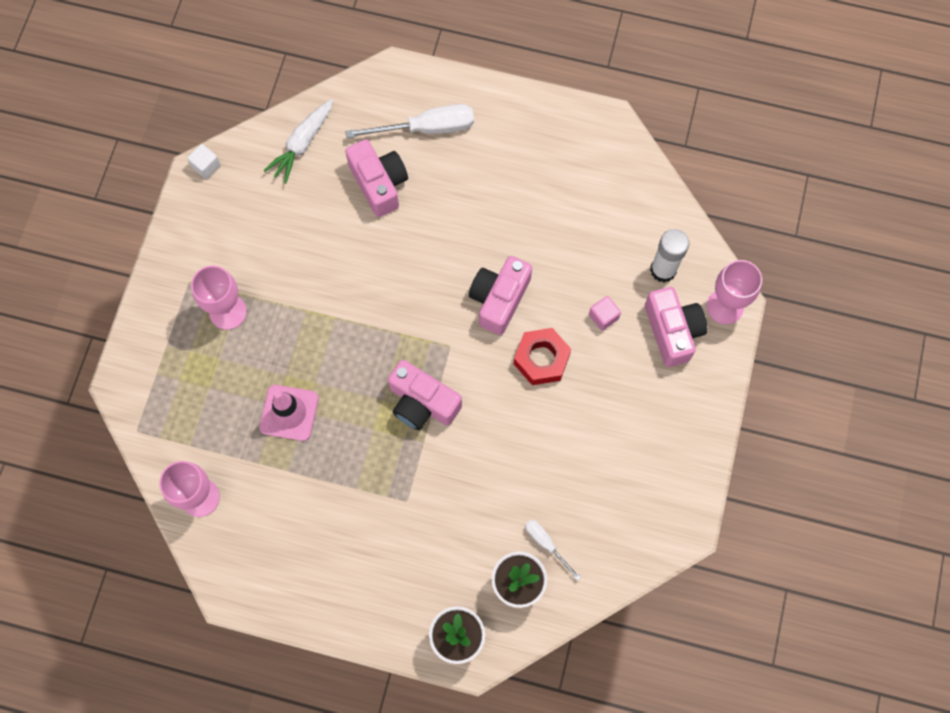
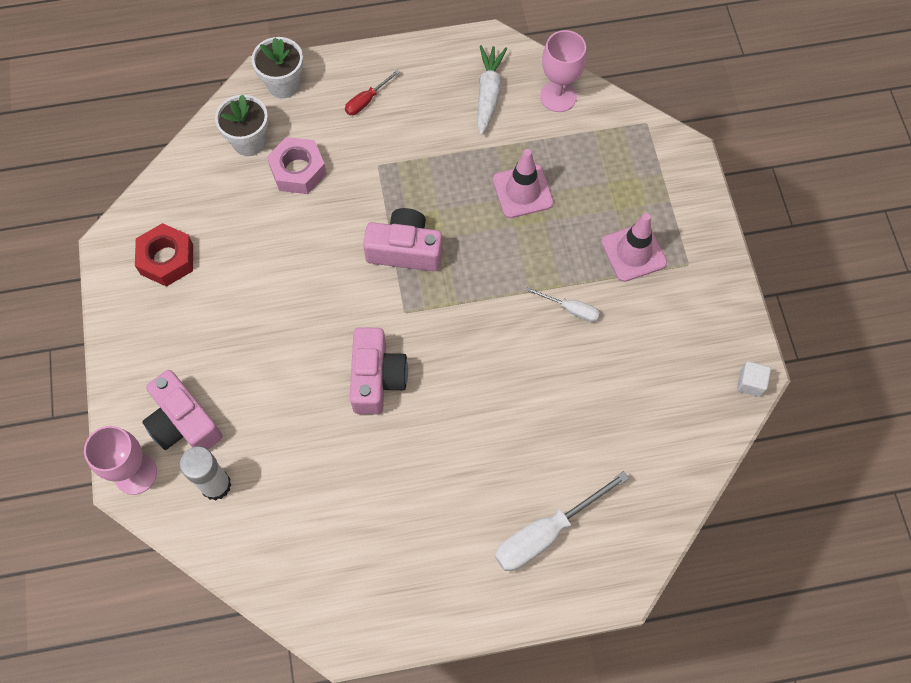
camera: 155 degrees right, 5 degrees down
(228, 312) = (633, 252): pink goblet -> pink traffic cone
(302, 144) = (668, 452): white carrot -> white carrot (488, 94)
(379, 183) = (562, 445): pink camera -> none
(384, 579) = (367, 100): none -> red screwdriver
(483, 529) = (298, 170): none -> pink nut
(541, 359) = (308, 338): red nut -> red nut (167, 259)
(546, 544) = (237, 182): white screwdriver -> white screwdriver (571, 309)
(603, 317) = (262, 407): pink cube -> none

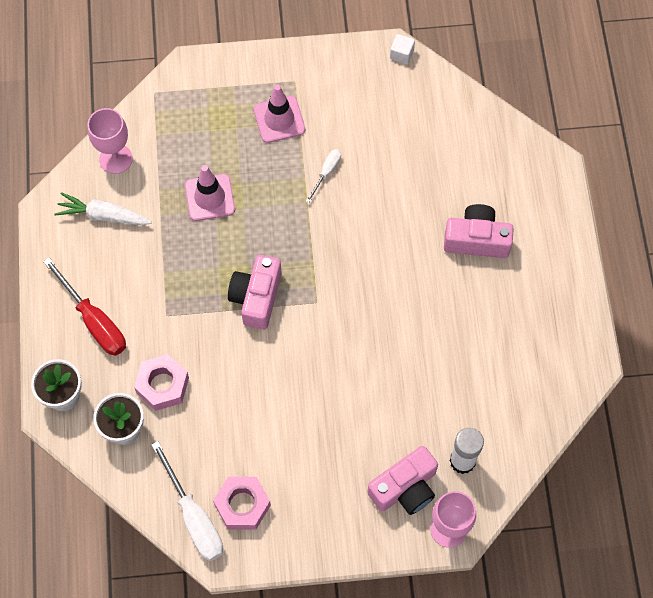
camera: 85 degrees left, 0 degrees up
(167, 259) = (242, 505): red nut -> pink nut
(367, 100) = (94, 321): red screwdriver -> red screwdriver, size x1.89
(376, 378) = (376, 328): pink camera -> pink camera (476, 240)
(545, 533) = (514, 212): white screwdriver -> white screwdriver (194, 517)

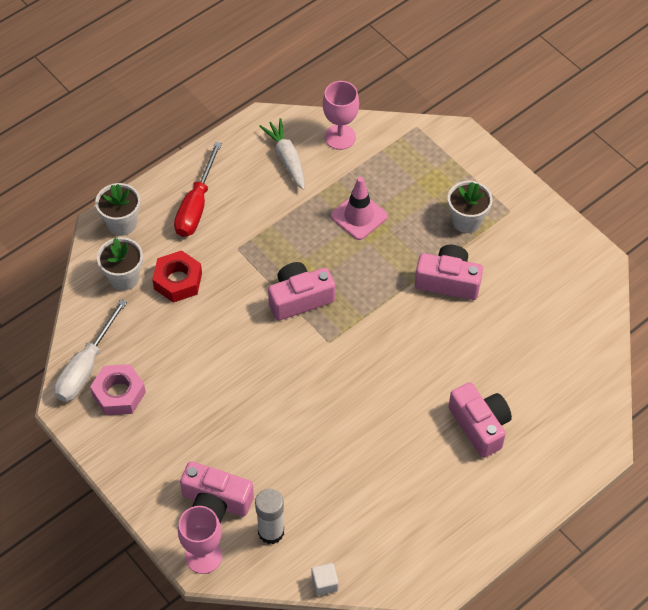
camera: 55 degrees right, 10 degrees down
(162, 385) = (178, 281): pink nut -> red nut
(279, 119) = (466, 221): pink traffic cone -> white flower pot
(326, 172) = (448, 281): white screwdriver -> pink camera
(401, 54) = (603, 270): white cube -> white cube (324, 583)

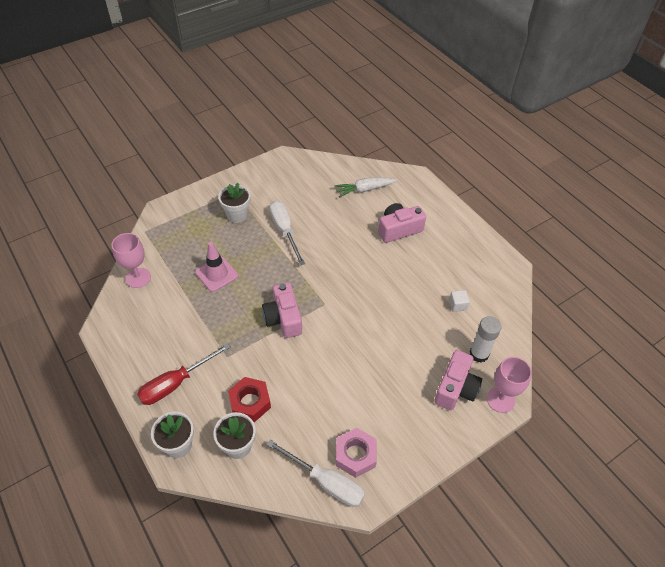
camera: 85 degrees left, 5 degrees down
(196, 205) = (175, 383): red screwdriver -> red screwdriver turned 120 degrees clockwise
(286, 158) = (147, 314): white carrot -> white carrot (364, 189)
(324, 583) = (516, 325): white cube -> white cube (457, 305)
(448, 281) = (285, 231): pink camera -> white screwdriver

